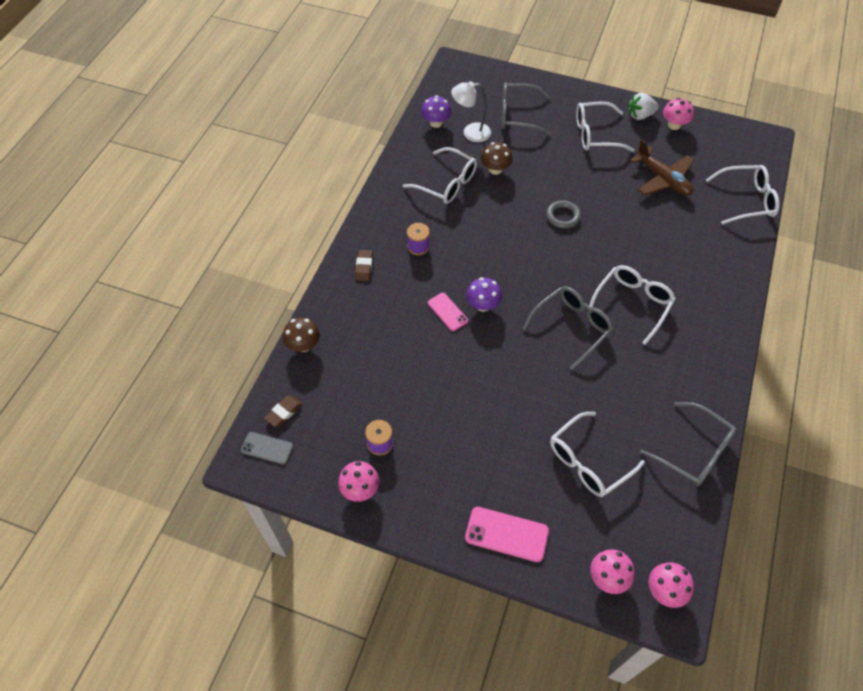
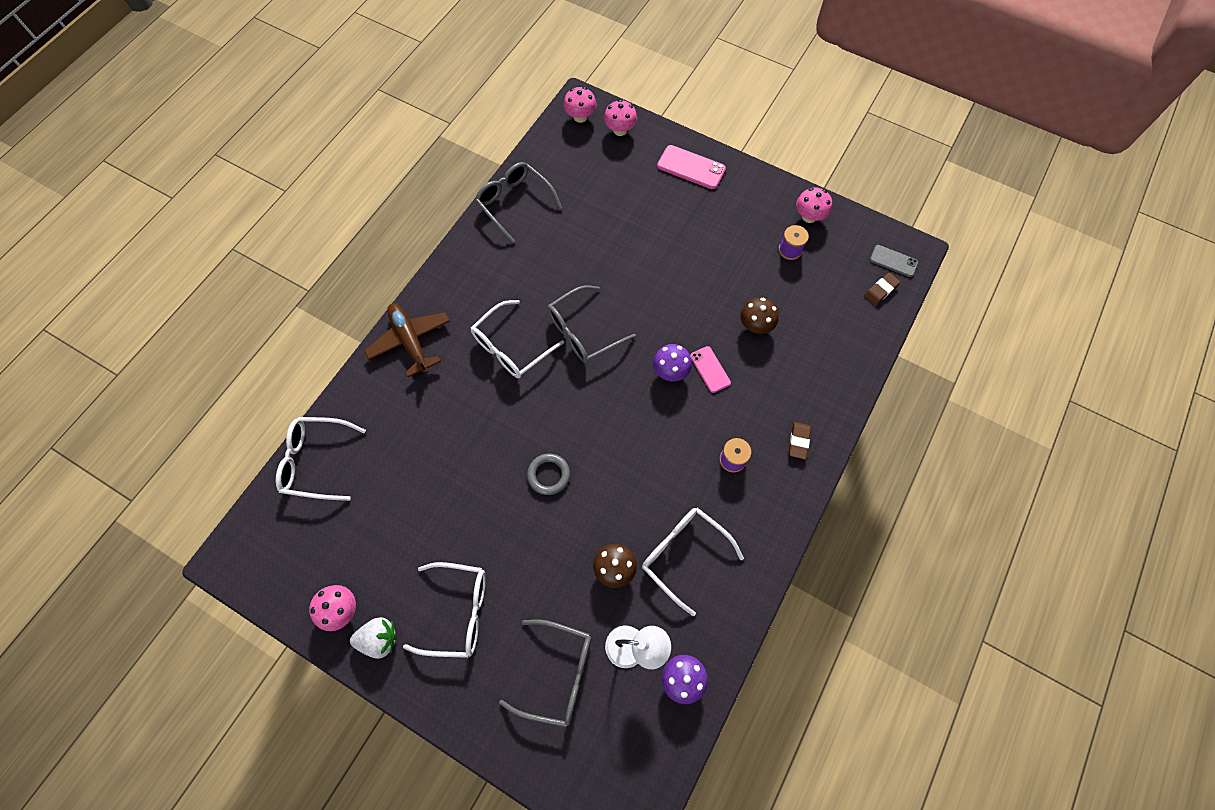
camera: 170 degrees left, 10 degrees up
(303, 345) = (865, 356): brown mushroom -> brown mushroom (755, 325)
(588, 461) = (608, 208): white glasses -> none
(662, 179) = (402, 512): brown plane -> brown plane (410, 341)

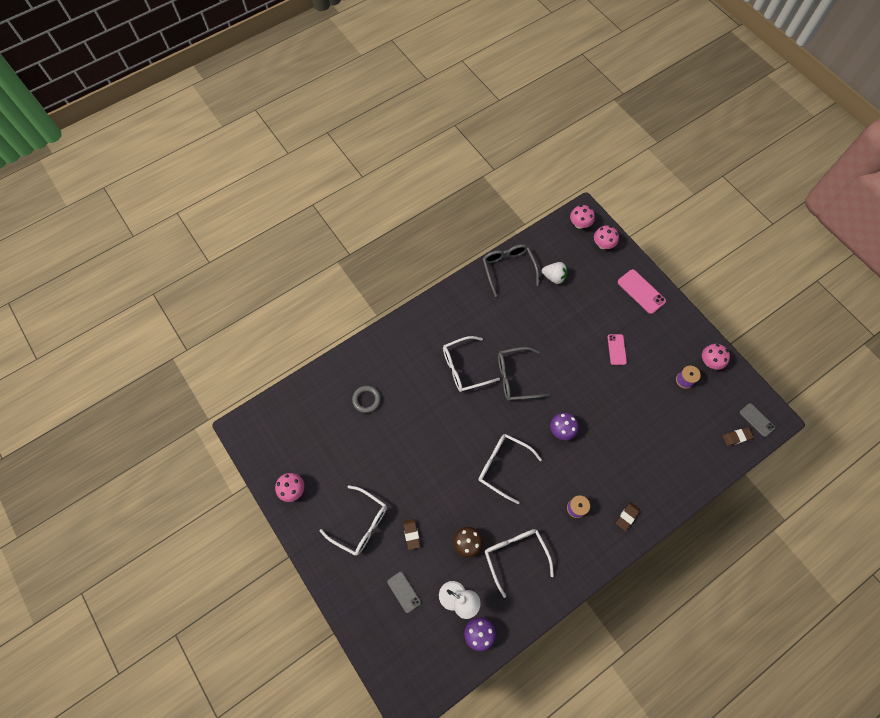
camera: 25 degrees right, 0 degrees up
(316, 461) = (314, 390): white glasses -> white glasses (503, 466)
(379, 639) = (307, 518): white strawberry -> white strawberry (554, 277)
(410, 341) = (402, 336): brown plane -> none
(535, 592) = (411, 534): none -> brown eraser
(548, 475) = (452, 463): grey ring -> grey ring (366, 400)
(558, 674) = (404, 592): grey glasses -> grey phone
(710, 369) = (589, 440): pink phone -> pink phone (616, 349)
(755, 325) = (634, 423): brown mushroom -> none

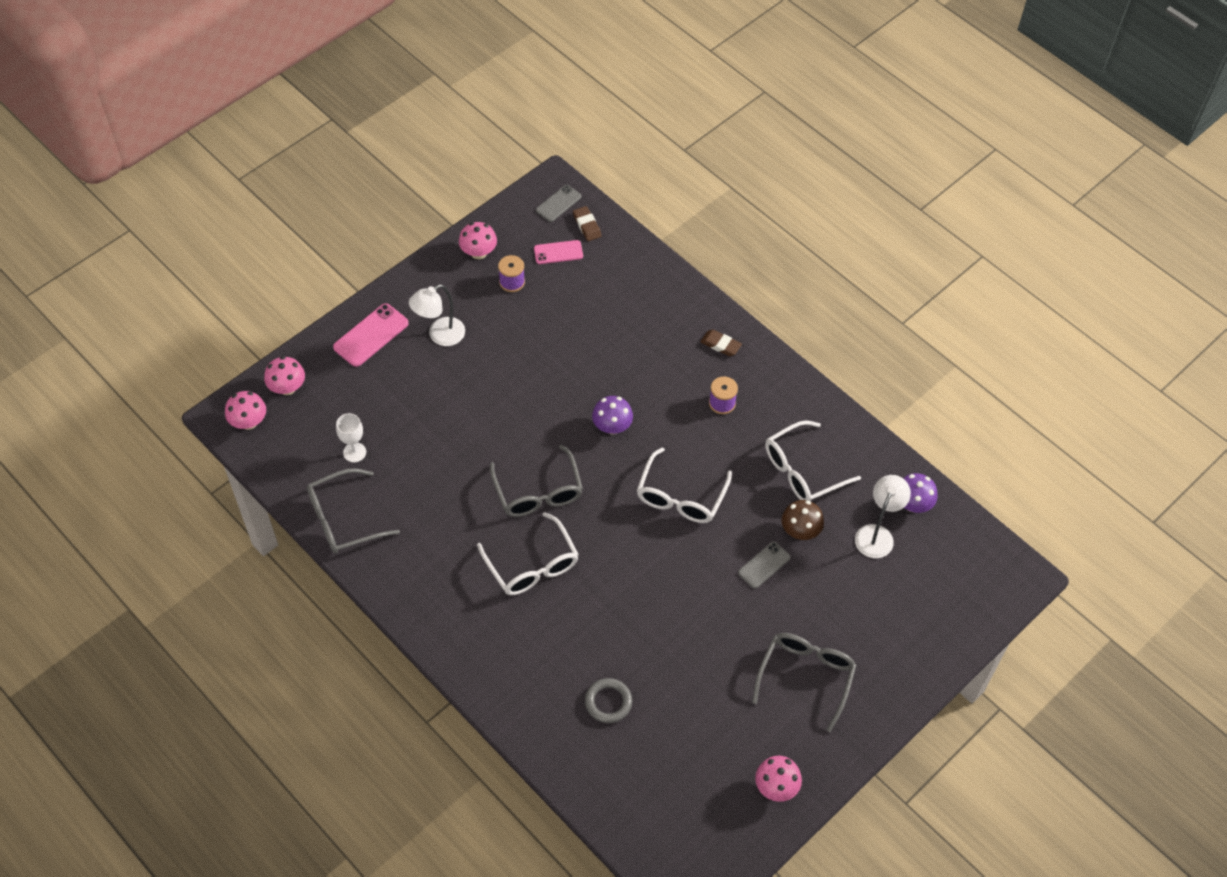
camera: 100 degrees left, 10 degrees down
(360, 524) = (806, 677): white glasses -> grey glasses
(404, 592) = (885, 603): grey phone -> grey phone (764, 565)
(411, 534) = (804, 604): brown eraser -> none
(554, 277) = (354, 452): white strawberry -> white goblet
(616, 349) = (473, 364): pink phone -> pink phone (558, 252)
(640, 331) = (440, 335): none -> white lamp

